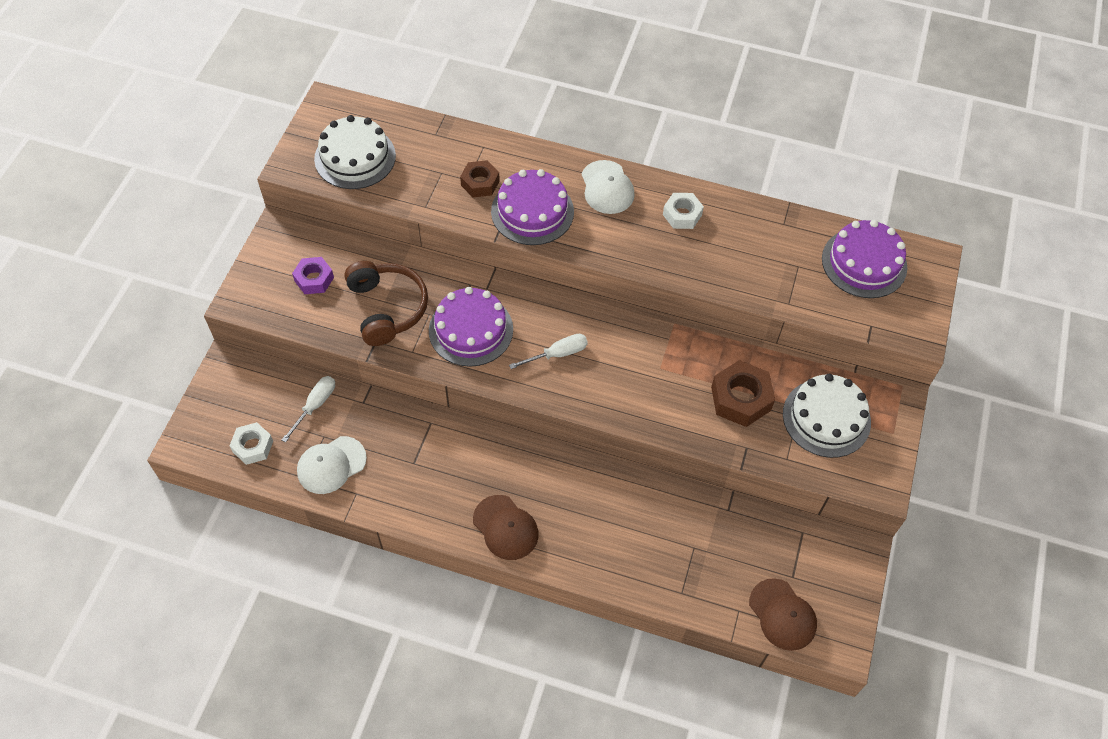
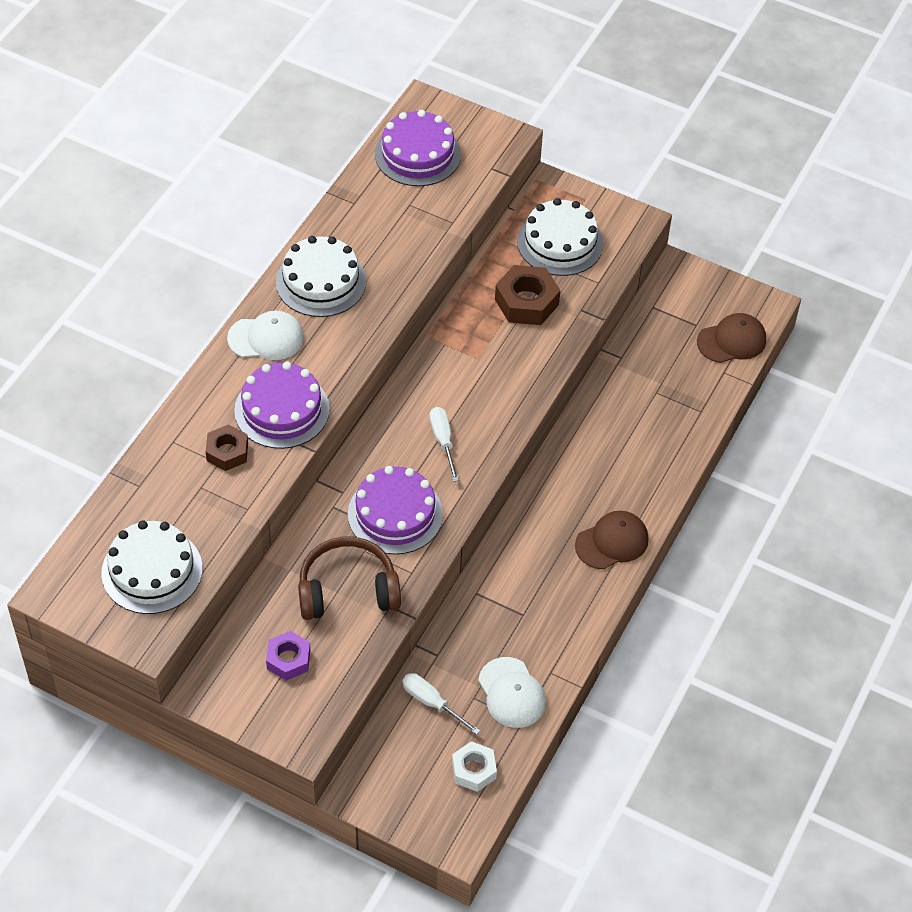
camera: 80 degrees left, 5 degrees down
(682, 215) = (321, 281): white nut -> white cake

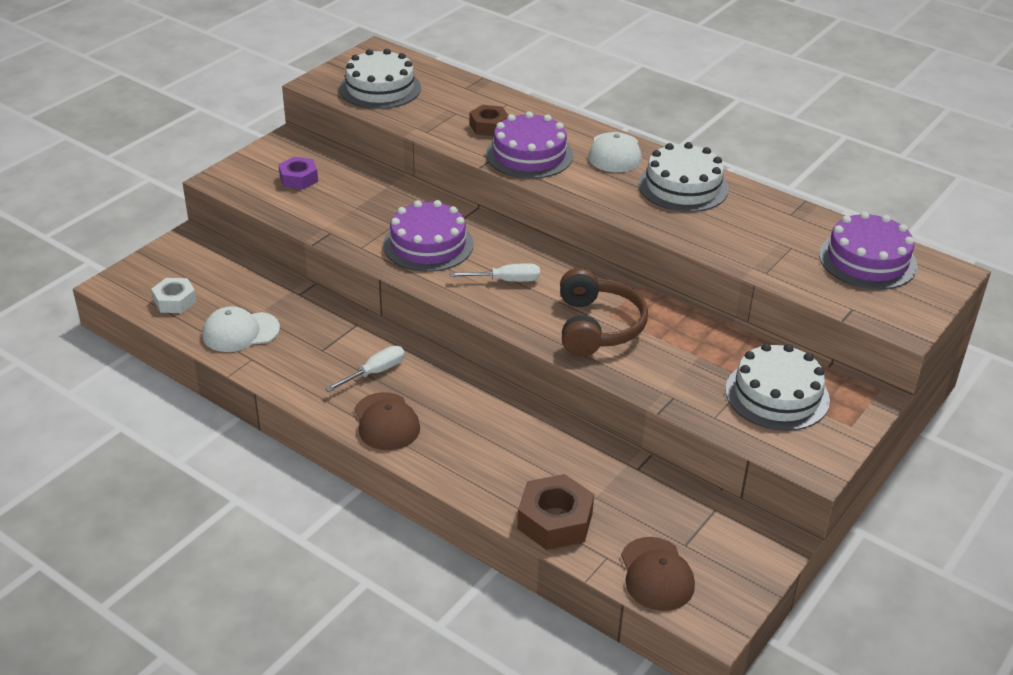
camera: 100 degrees right, 15 degrees down
(347, 590) = (355, 212): brown headphones -> brown headphones (597, 326)
(431, 702) = (252, 285): white screwdriver -> white screwdriver (375, 372)
(526, 302) = (686, 357): brown nut -> brown nut (555, 521)

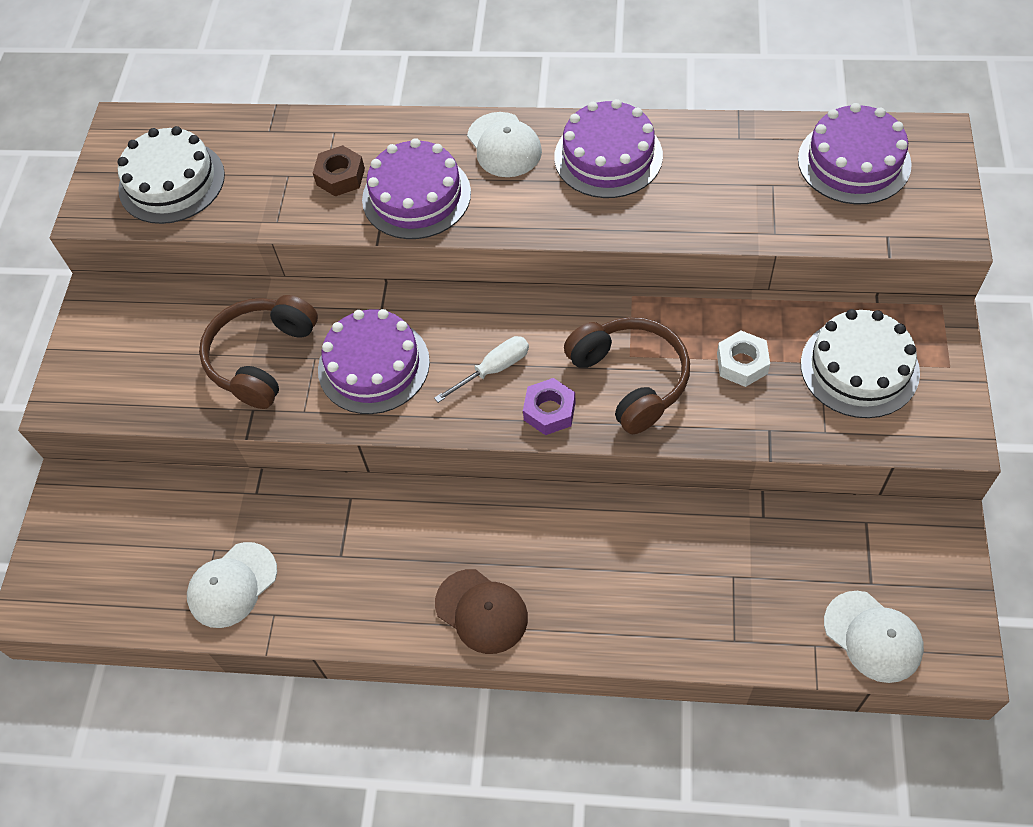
camera: 25 degrees left, 20 degrees up
(175, 301) = (123, 586): white nut -> white nut (742, 363)
(298, 179) = (154, 349): purple nut -> purple nut (549, 411)
(360, 211) = (262, 358): none -> brown headphones
(375, 372) = (419, 552): white screwdriver -> none
(555, 521) = (736, 632): brown nut -> none
(656, 574) = (873, 636): brown cap -> white cap
(683, 186) = (608, 156): white cake -> purple cake

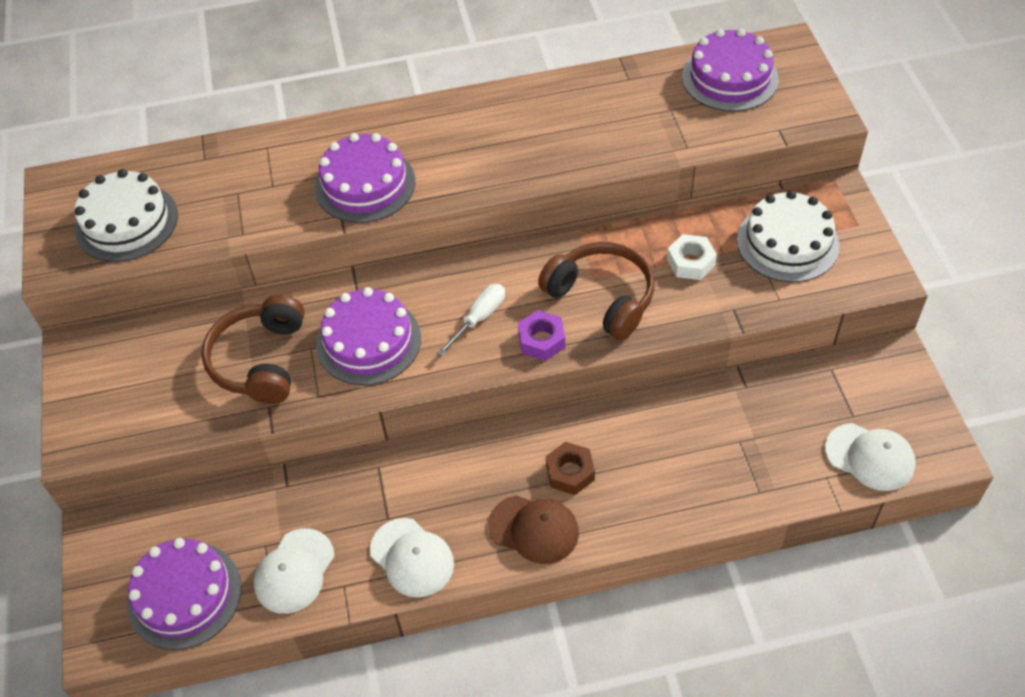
camera: 20 degrees left, 5 degrees down
(340, 176) = (288, 183): brown nut -> brown nut (570, 472)
(504, 145) = (427, 126): white cap -> white cap (412, 557)
(608, 156) = (523, 116): purple cake -> purple cake (184, 595)

